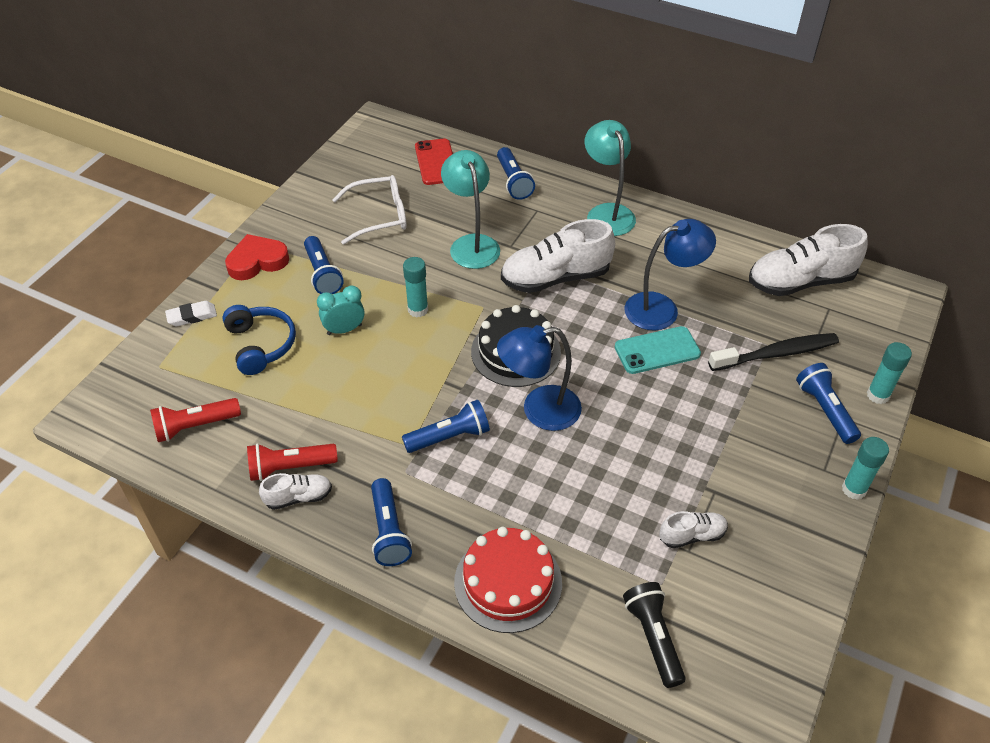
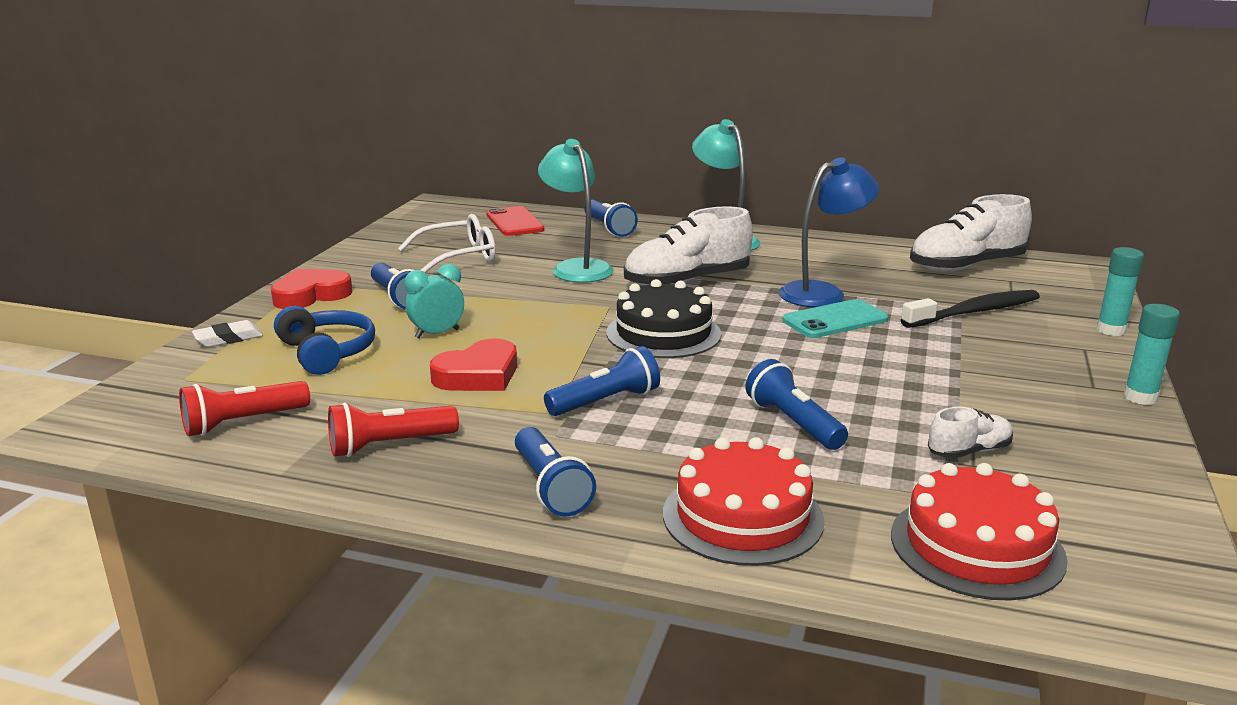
camera: 10 degrees left, 25 degrees down
(298, 497) = (408, 470): white shoe -> none
(365, 389) = (478, 375): none -> red heart
(418, 310) = (527, 313): turquoise glue stick -> none
(539, 410) = (714, 372): blue lamp -> none
(653, 638) = (976, 546): black flashlight -> red cake
(824, 410) = (1059, 345): blue flashlight -> blue flashlight (793, 423)

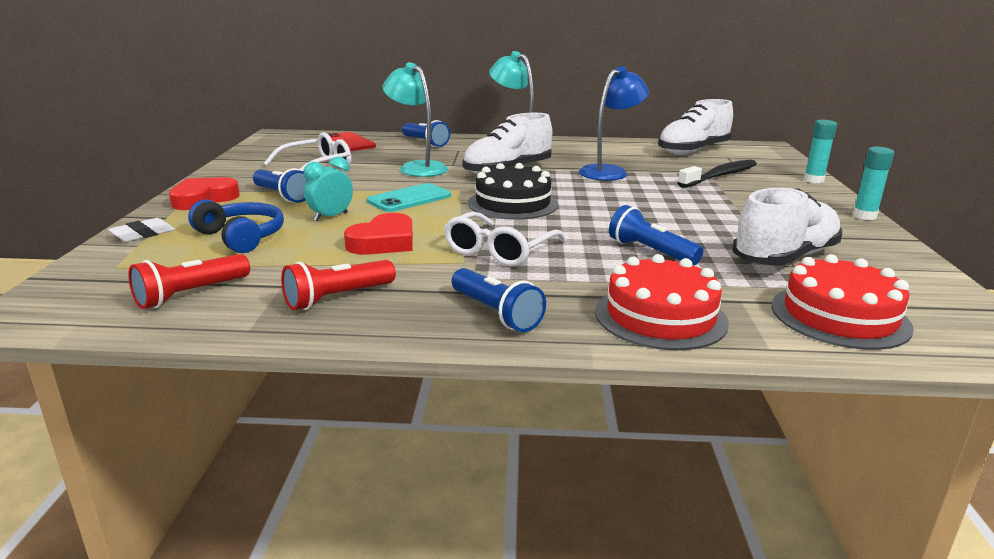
camera: 15 degrees left, 0 degrees up
(605, 401) = (499, 251): blue flashlight -> white glasses
(835, 320) = (630, 187): turquoise phone -> turquoise phone (409, 199)
(969, 451) = (784, 257): white shoe -> white shoe, size x2.00

